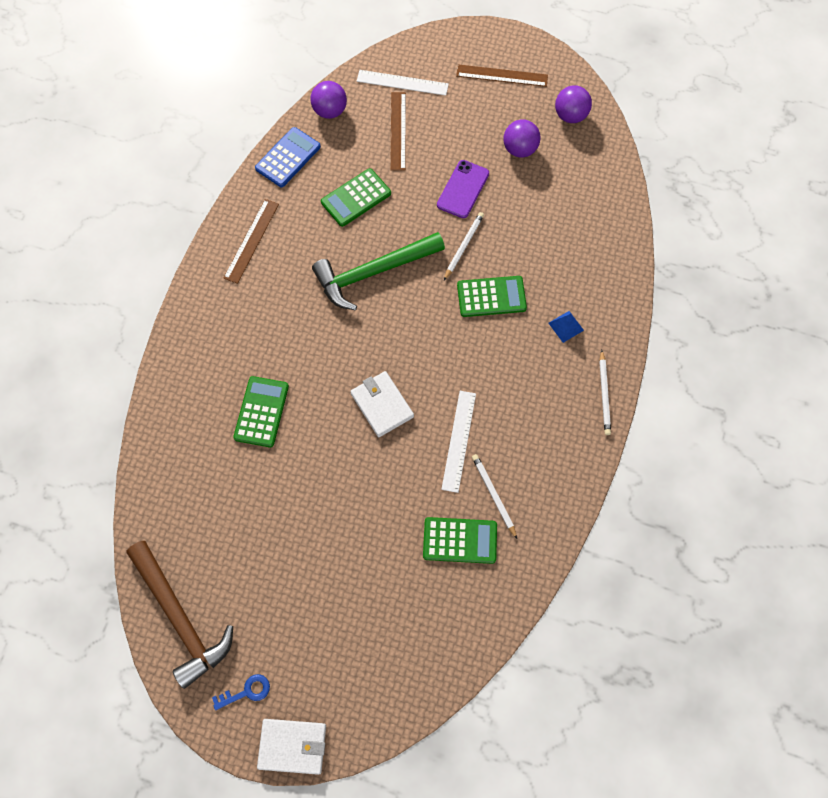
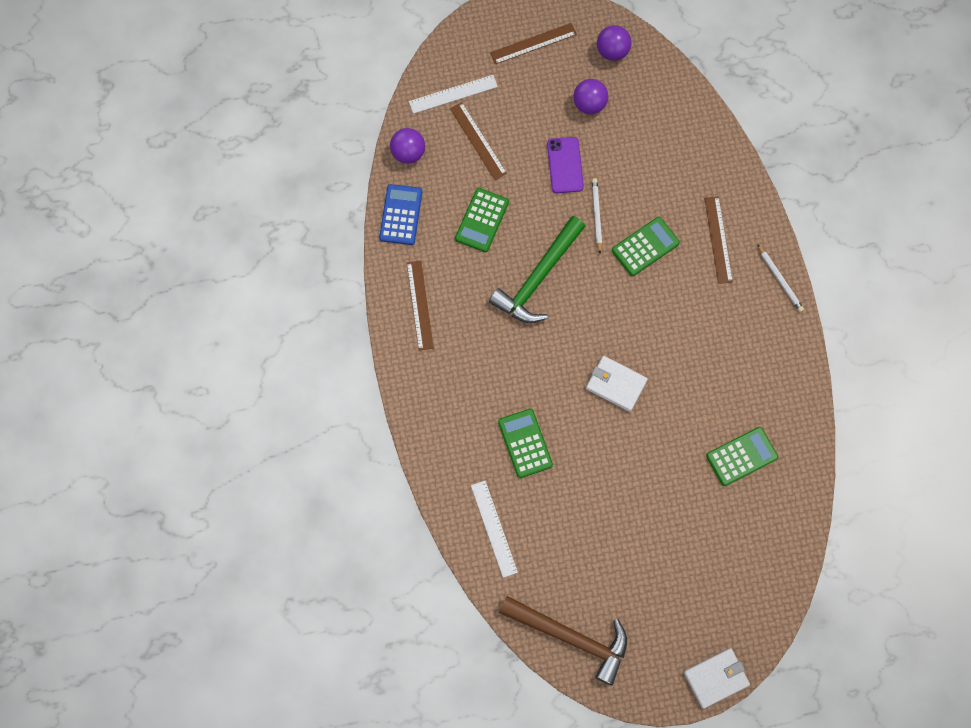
camera: 30 degrees left, 5 degrees up
(246, 691) = (657, 660): blue key -> none
(458, 440) = (692, 379): white ruler -> white ruler (493, 528)
(494, 495) = (745, 407): white pencil -> none
(566, 326) = (718, 239): blue pyramid -> brown ruler

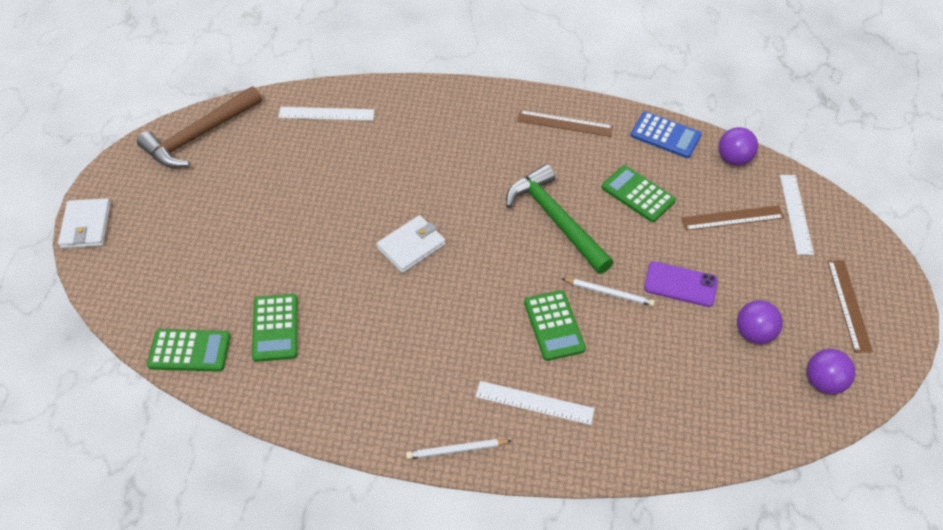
camera: 110 degrees right, 20 degrees down
(525, 443) = (391, 158): green calculator -> green calculator (189, 351)
(718, 239) = (534, 402): brown ruler -> white ruler

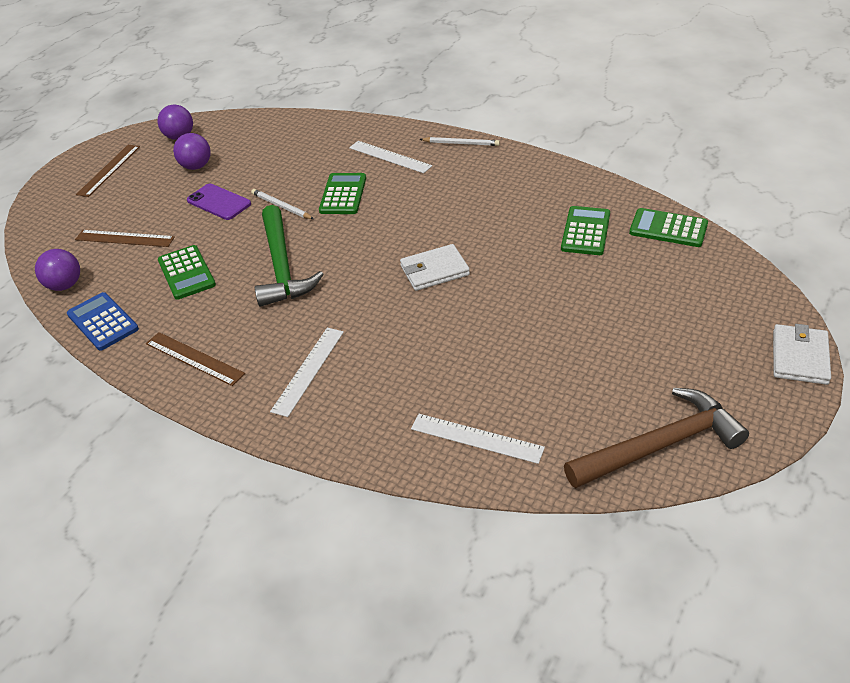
camera: 155 degrees left, 10 degrees down
(796, 214) = (69, 231): white ruler -> white ruler (308, 370)

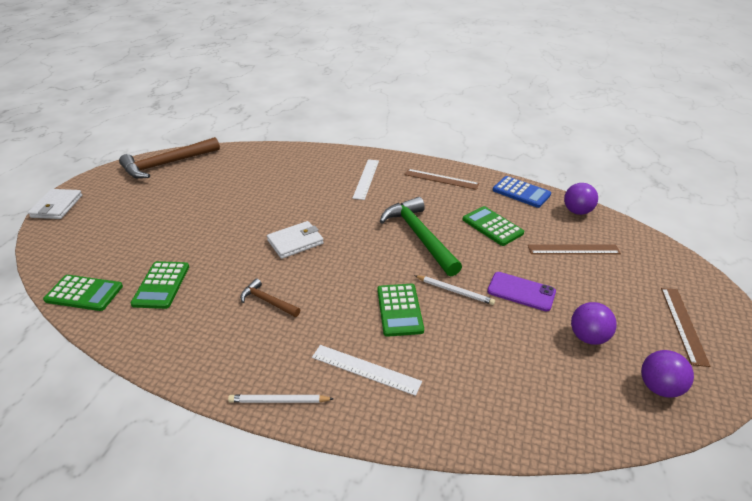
camera: 165 degrees right, 5 degrees down
(469, 209) = (267, 301): none -> brown hammer
(476, 438) = (263, 160): white ruler -> none

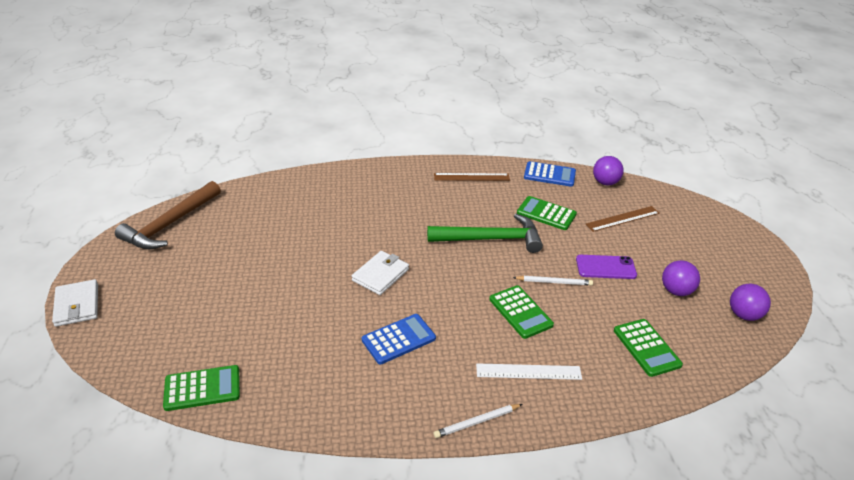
camera: 25 degrees left, 0 degrees up
(161, 285) = (279, 355): green calculator -> green calculator (646, 348)
(267, 301) = (398, 339): brown hammer -> blue calculator
(366, 179) = (401, 192): white ruler -> none
(419, 236) = (491, 239): green hammer -> green hammer turned 135 degrees clockwise
(683, 324) = (734, 261): brown ruler -> none

